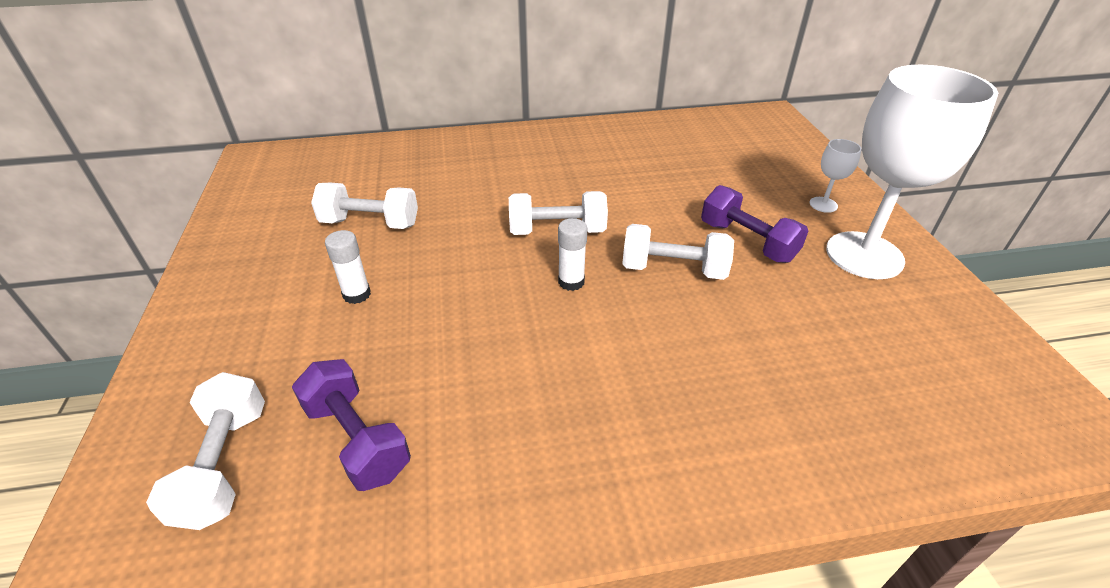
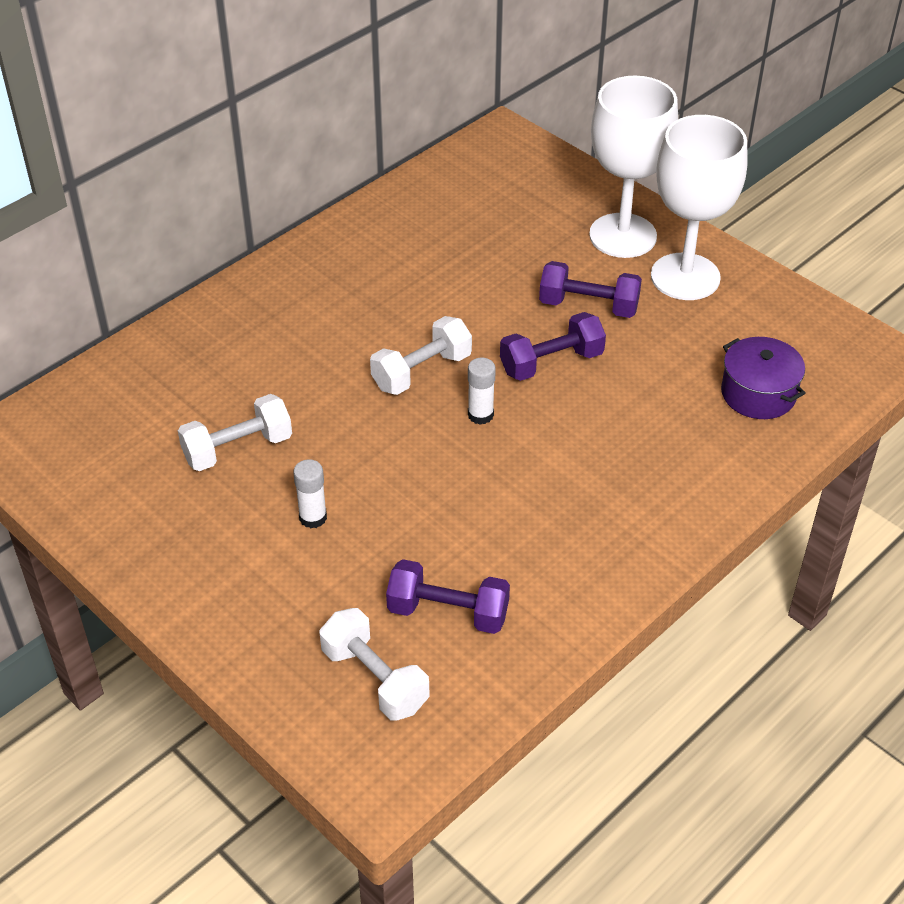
camera: 35 degrees left, 5 degrees up
(673, 269) = (551, 362): white dumbbell -> purple dumbbell
(823, 204) = (623, 236): white goblet -> white goblet, size x2.45
(878, 392) = (758, 393): none -> purple pot

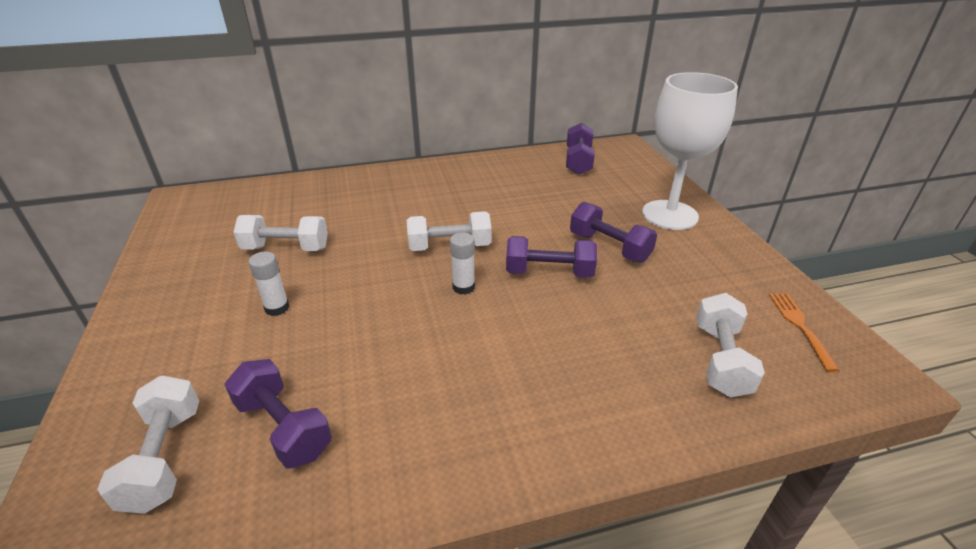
camera: 30 degrees right, 10 degrees down
(466, 184) = (578, 161): none -> purple dumbbell
(685, 277) = (704, 253): white goblet -> none
(758, 393) = (720, 360): purple pot -> white dumbbell
(806, 331) = (800, 326): none -> orange fork

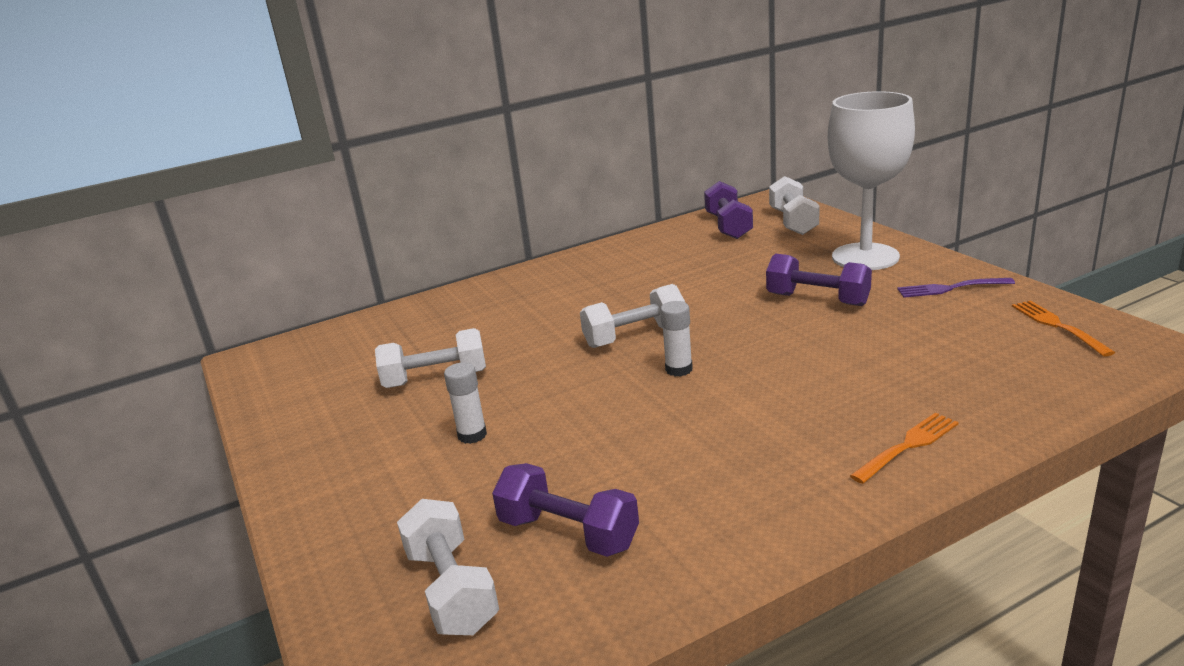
camera: 10 degrees left, 10 degrees down
(549, 272) = (766, 336): purple dumbbell -> none
(603, 420) = (908, 446): none -> orange fork
(720, 360) = (995, 371): white dumbbell -> white dumbbell (793, 222)
(724, 263) = (950, 288): none -> purple fork

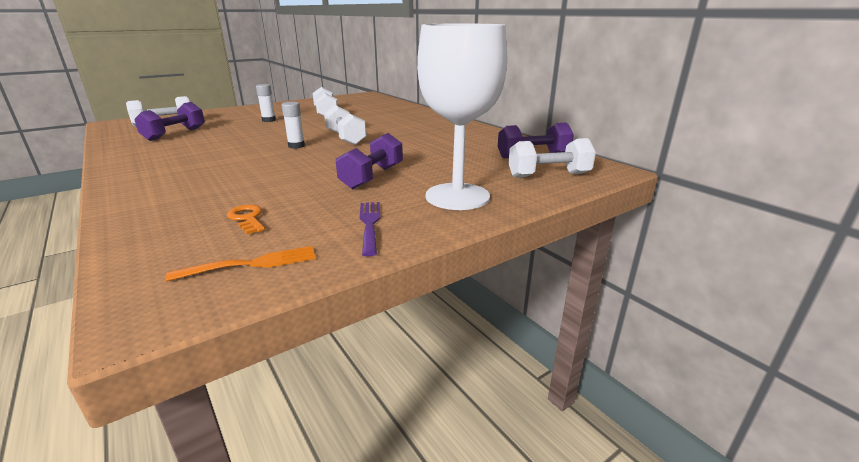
camera: 80 degrees right, 0 degrees up
(908, 446) = (147, 189): orange fork -> none
(968, 348) = (247, 218): none -> orange key

